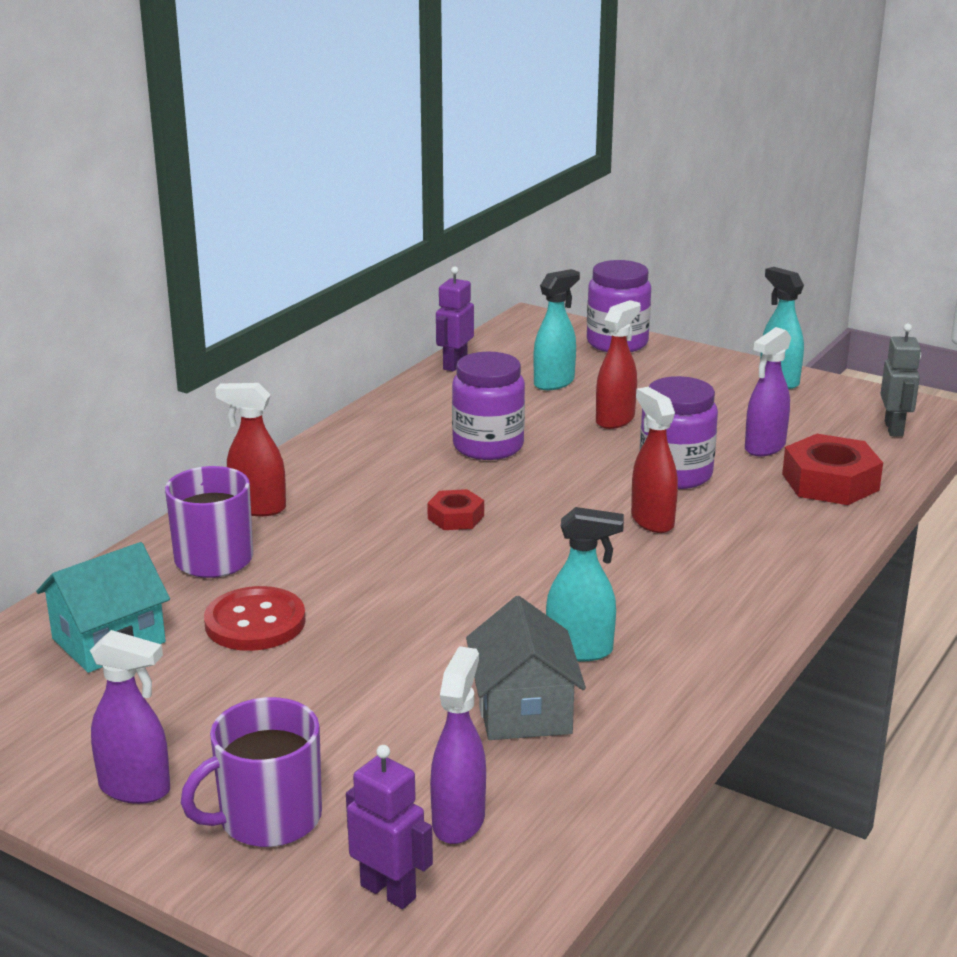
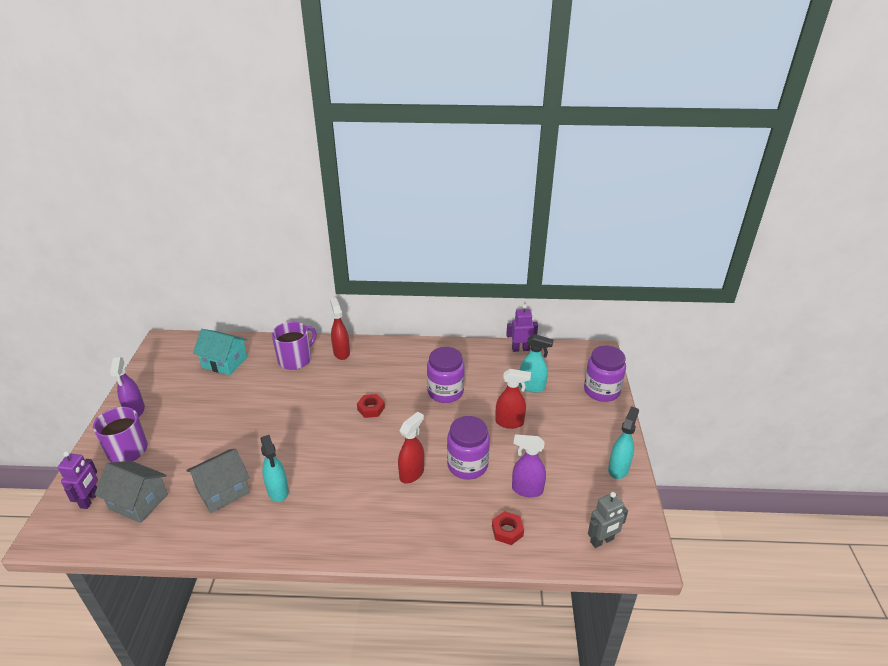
camera: 60 degrees right, 10 degrees up
(255, 622) = (254, 390): red button -> none
(459, 821) = (138, 502): purple spray bottle -> grey house
(830, 482) = (507, 531): red nut -> red nut, size x0.56

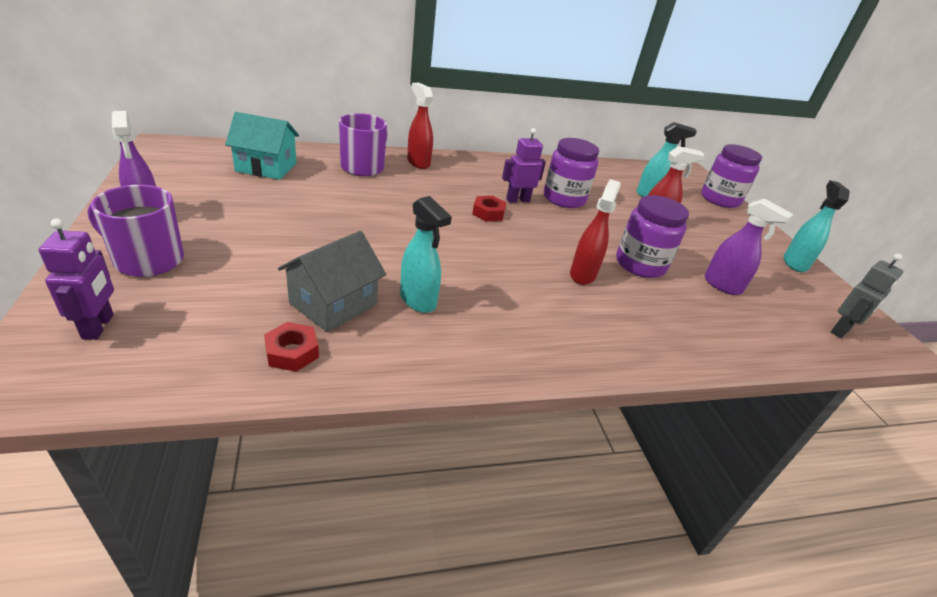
camera: 20 degrees left, 0 degrees up
(138, 502) = (194, 324): grey house -> none
(507, 531) = (736, 327): red nut -> red nut (292, 352)
(520, 349) = (614, 165): purple robot -> purple robot (517, 200)
(526, 490) = (722, 285): purple spray bottle -> purple spray bottle turned 135 degrees counterclockwise

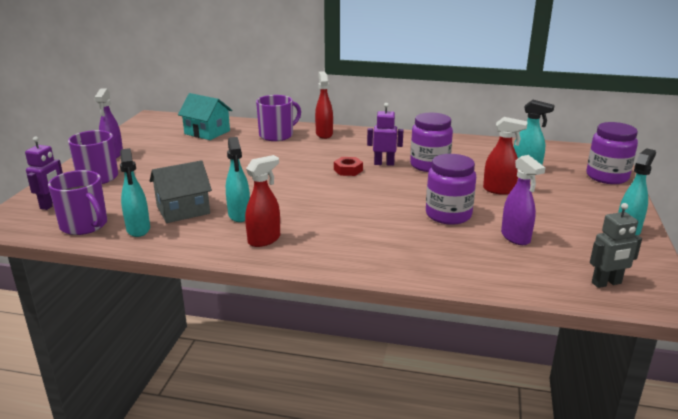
camera: 30 degrees right, 10 degrees down
(193, 360) = (84, 225): none -> purple mug
(292, 352) = (138, 229): red nut -> turquoise spray bottle
(582, 274) = (385, 215): red spray bottle -> red spray bottle (264, 240)

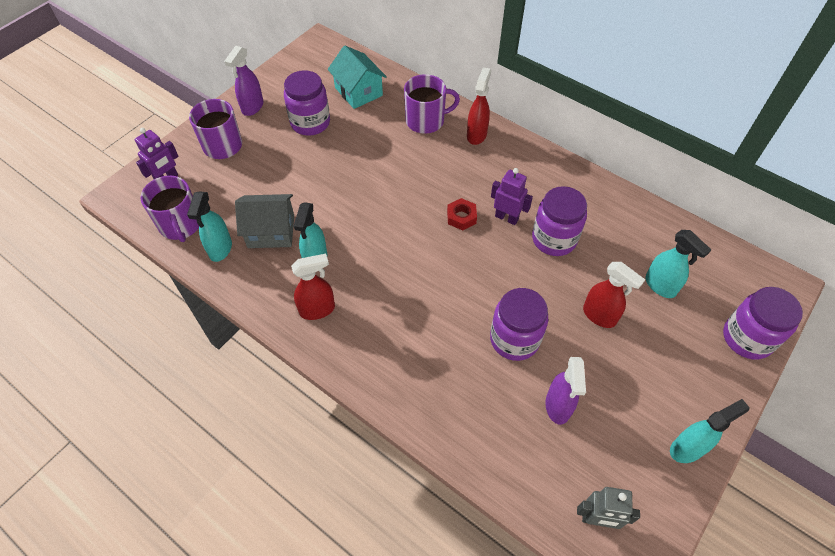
camera: 25 degrees right, 30 degrees up
(175, 152) = (310, 123): none -> purple jar

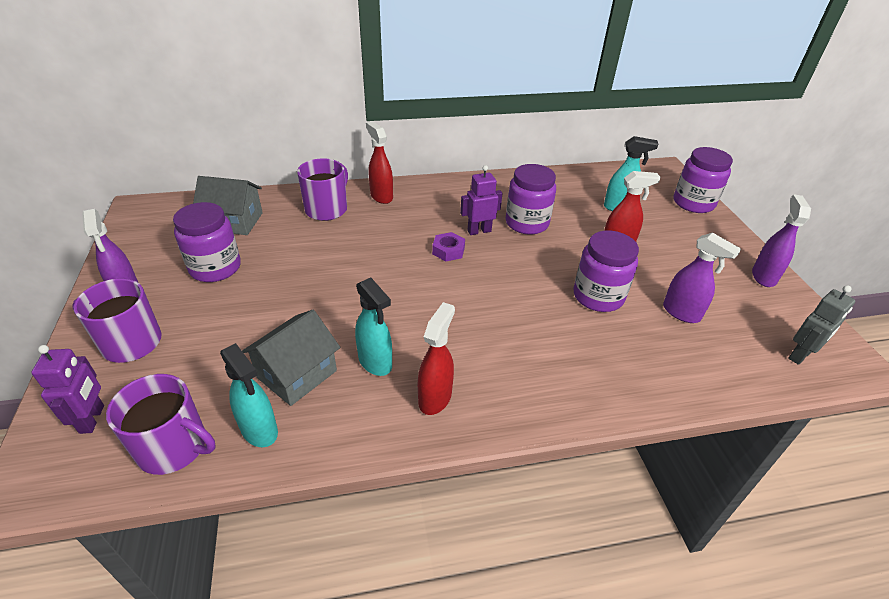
camera: 50 degrees left, 15 degrees down
(358, 91) = (234, 221): turquoise house -> grey house
(461, 217) = (448, 251): red nut -> purple nut
(687, 448) = (763, 276): turquoise spray bottle -> purple spray bottle

